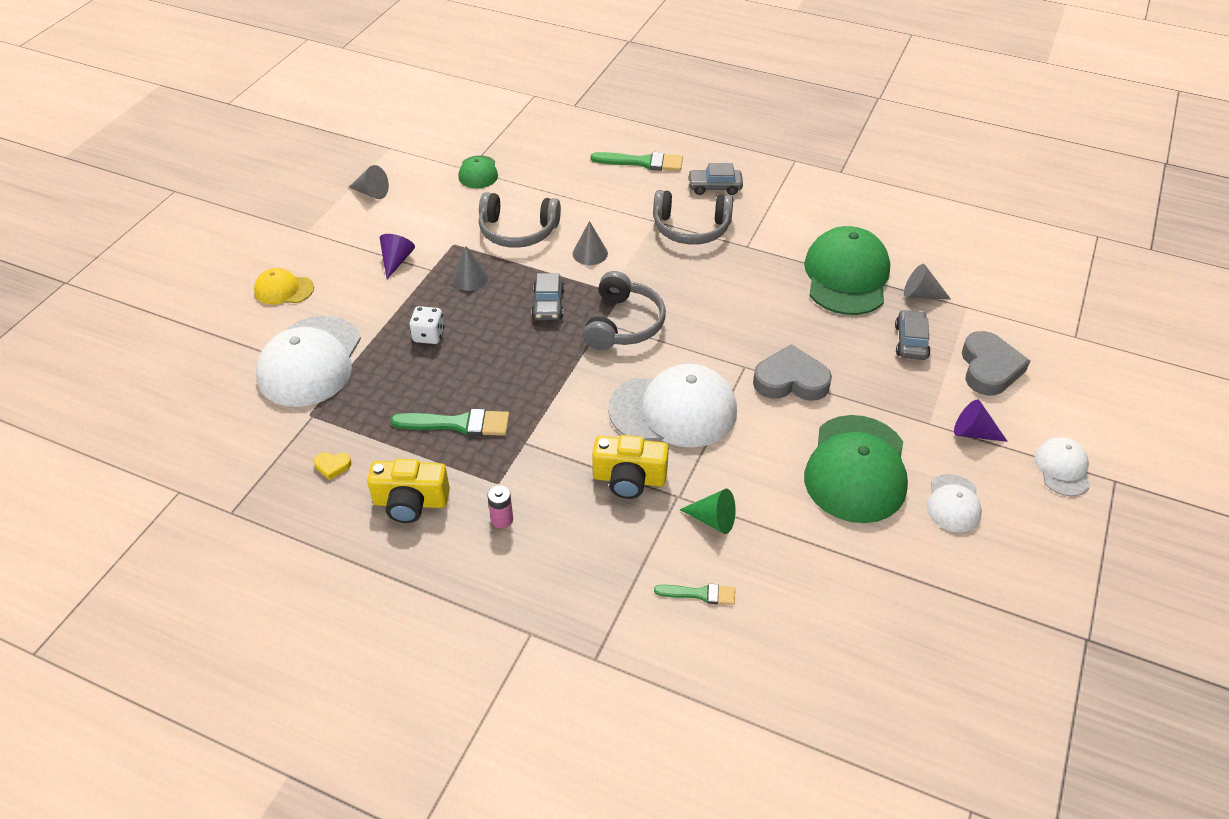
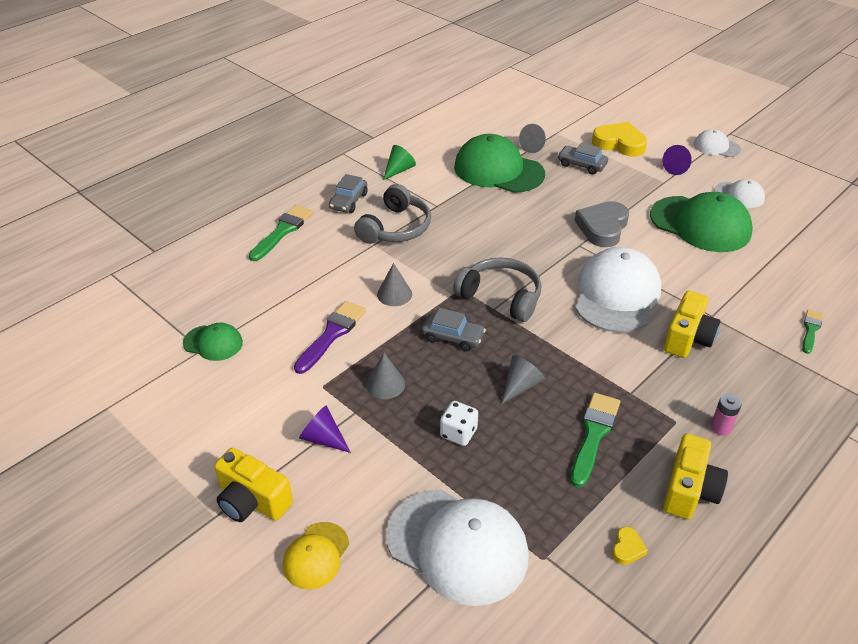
camera: 70 degrees left, 5 degrees down
(324, 244) = (252, 501): none -> yellow camera
(371, 193) = (183, 439): grey cone -> grey cone (520, 385)
(518, 231) = (332, 334): grey headphones -> purple brush
(713, 520) = (738, 304): green cone -> green cone (399, 170)
(989, 368) = (619, 143): grey heart -> yellow heart

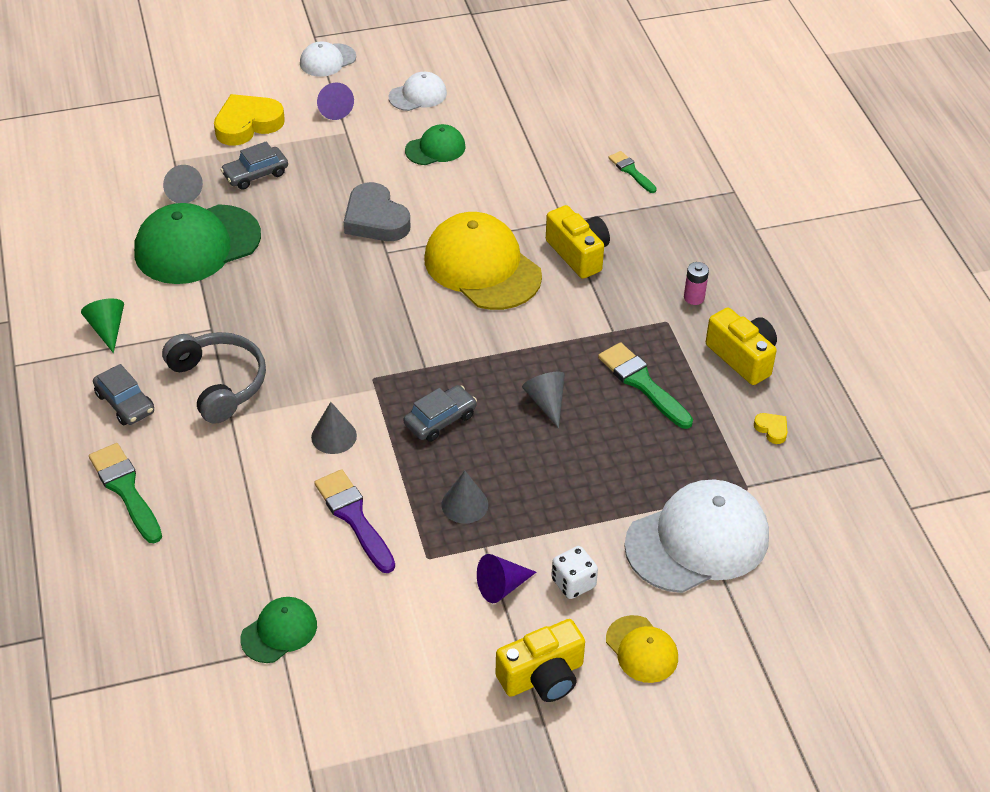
camera: 60 degrees left, 5 degrees up
(458, 433) = (571, 478): white dice -> white dice (573, 583)
(501, 296) = (412, 352): grey headphones -> none
(616, 294) = (482, 267): white cap -> yellow cap
(700, 224) = (435, 148): green cap -> green cap, size x0.51

